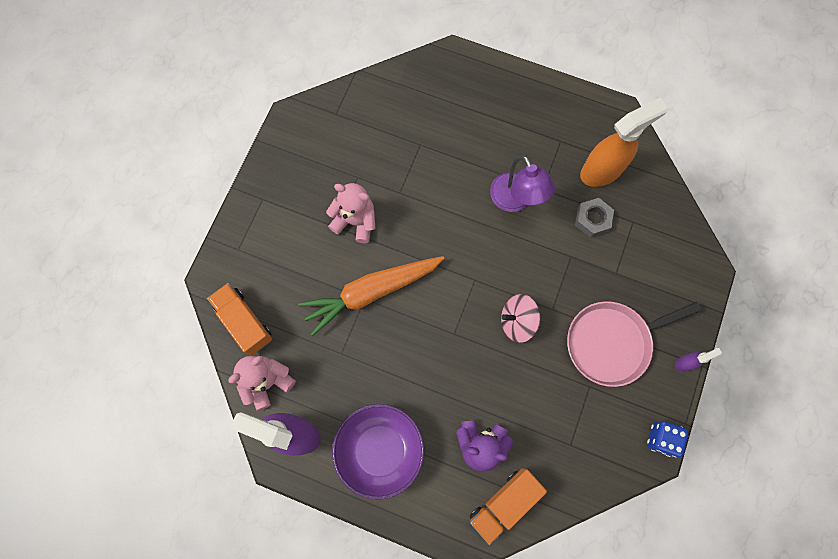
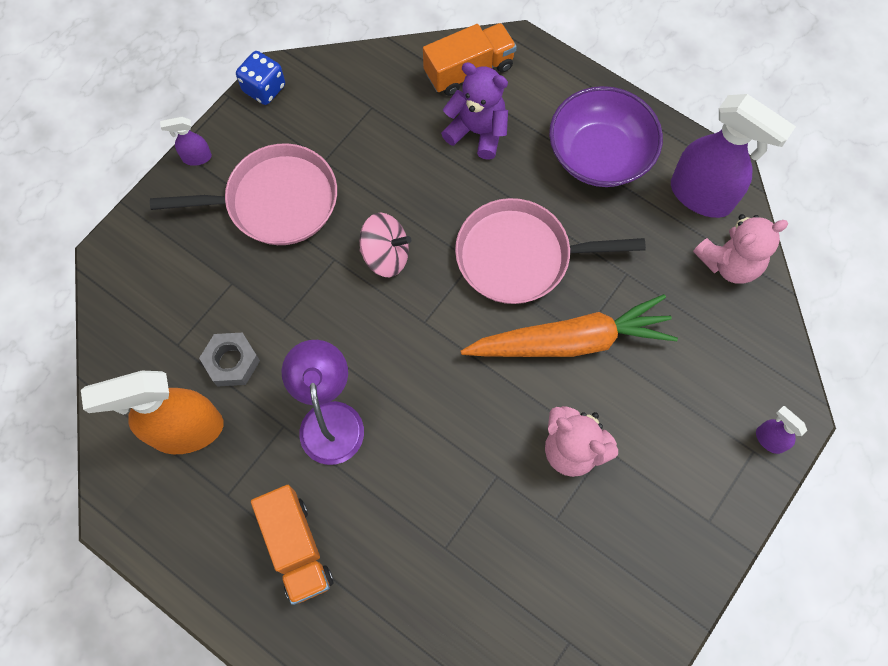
camera: 165 degrees left, 5 degrees down
(228, 259) = (769, 439): none -> purple spray bottle
(244, 322) = (753, 345): orange truck -> orange truck (296, 548)
(421, 346) = (519, 256): none -> pink pan

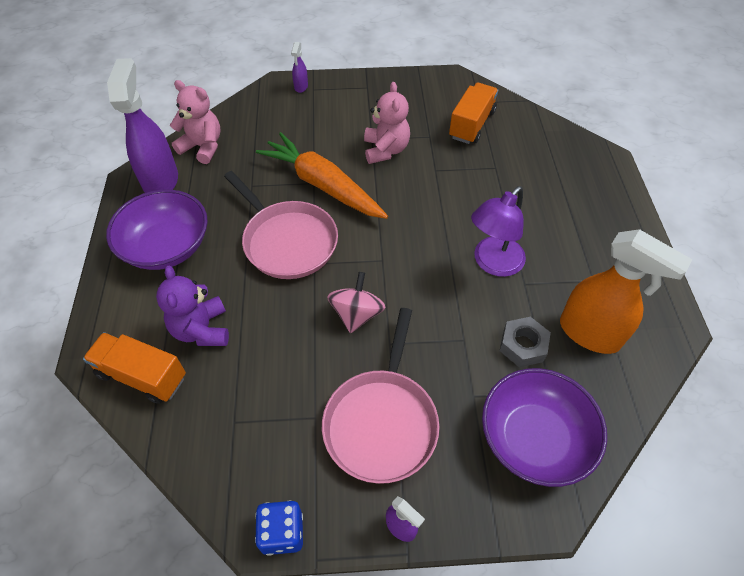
camera: 130 degrees left, 15 degrees down
(159, 295) = (534, 438): none -> purple bowl
(276, 201) = (382, 422): pink pan -> pink pan turned 120 degrees counterclockwise
(296, 548) = (574, 226): orange truck -> orange truck (471, 124)
(386, 255) = (356, 314): pink spinning top -> pink spinning top turned 45 degrees clockwise

